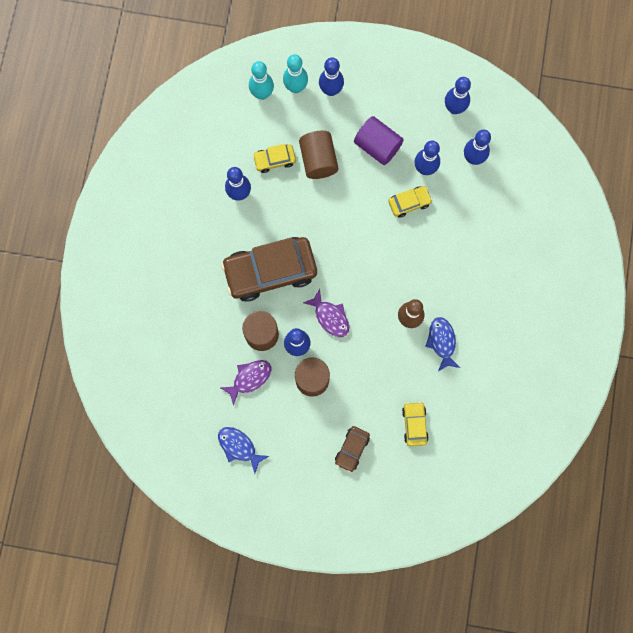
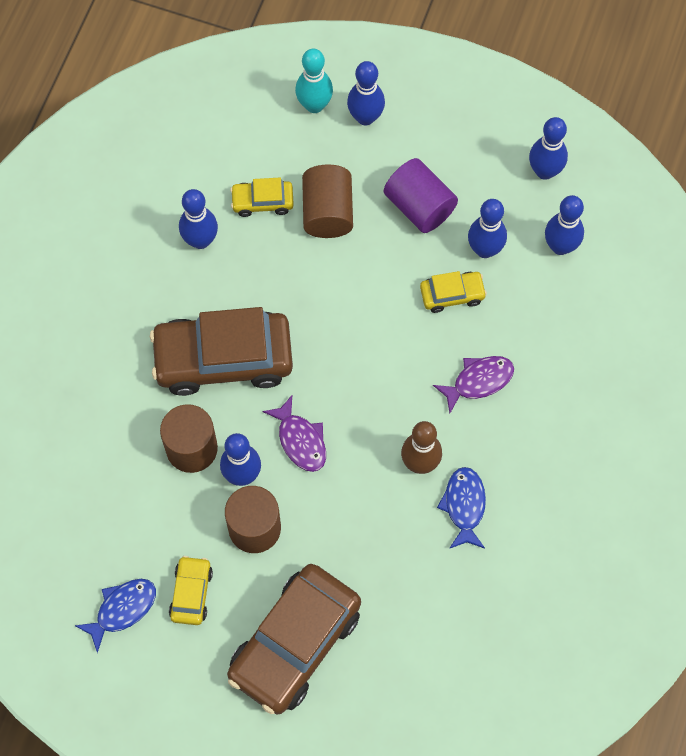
camera: 10 degrees right, 10 degrees down
(239, 447) = (122, 609): blue fish -> blue fish turned 90 degrees clockwise
(249, 378) = (159, 510): purple fish -> purple fish (478, 381)
(262, 94) = (263, 106): turquoise bowling pin -> none
(352, 449) = (295, 643): brown car -> brown car, size x2.15
(414, 424) = (399, 623): yellow car -> yellow car (191, 593)

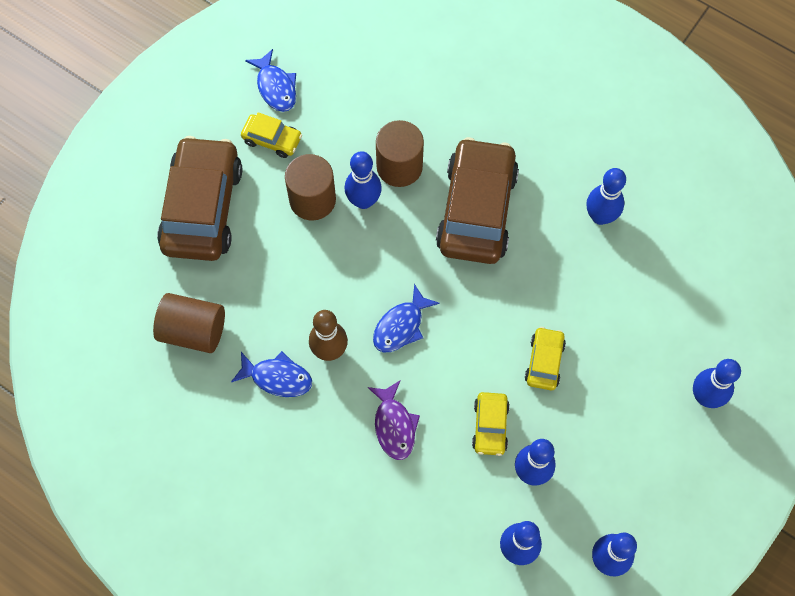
camera: 105 degrees right, 0 degrees up
(262, 201) = (629, 279): yellow car -> yellow car (544, 362)
(295, 643) = (203, 207): brown car -> brown car turned 45 degrees clockwise
(300, 440) = (381, 255): purple fish -> none
(314, 105) = (728, 351): turquoise bowling pin -> none
(327, 212) = (605, 334): brown cylinder -> brown cylinder (193, 331)
(373, 401) = (401, 326): none -> blue fish
(419, 206) = (593, 422): purple cylinder -> none

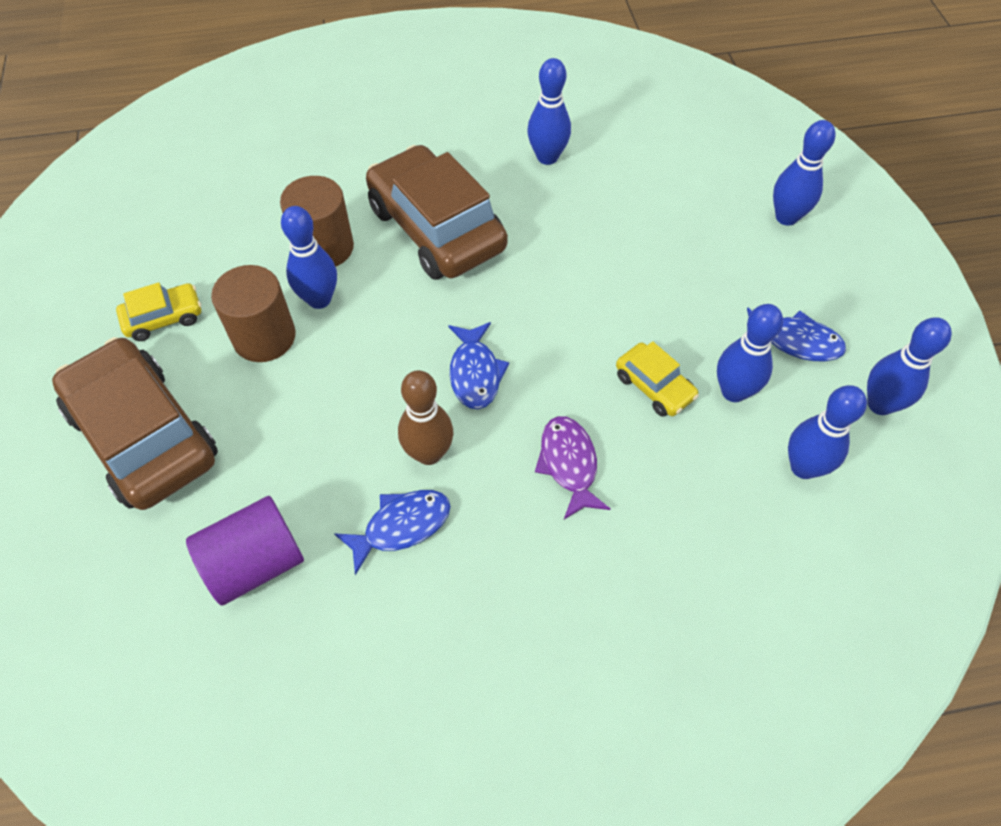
camera: 45 degrees left, 10 degrees down
(193, 331) = (255, 563): brown cylinder -> purple cylinder
(275, 87) = (121, 272): blue fish -> blue fish (795, 341)
(394, 425) = (569, 464): purple fish -> purple fish turned 135 degrees counterclockwise
(544, 362) = (635, 296): yellow car -> none

